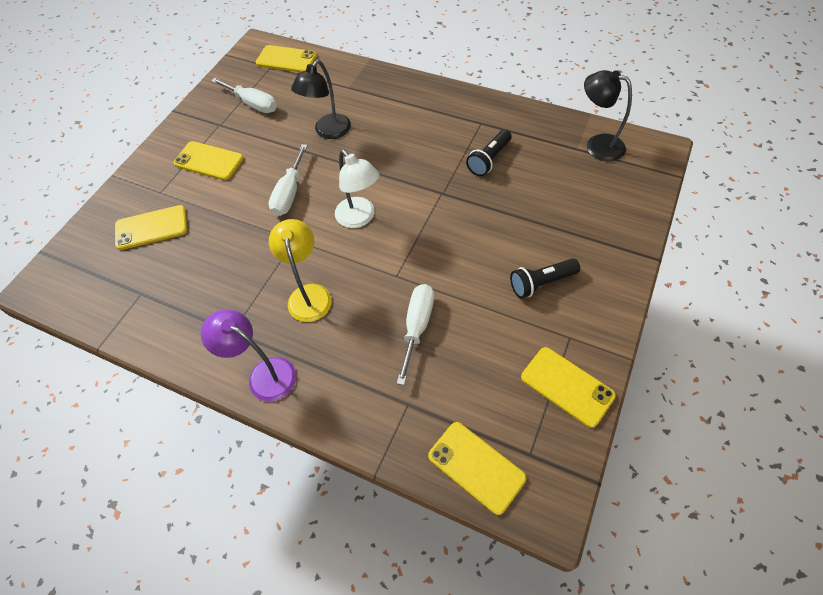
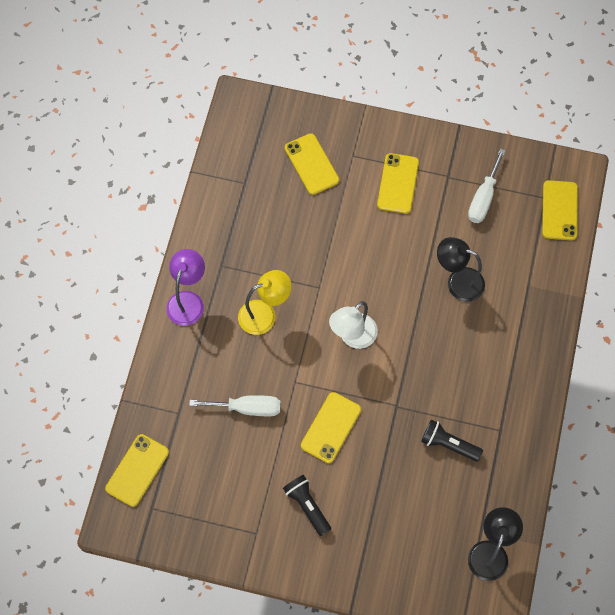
camera: 75 degrees right, 10 degrees up
(289, 193) = (371, 268): white screwdriver -> none
(567, 386) = (211, 533): yellow phone -> yellow phone (330, 427)

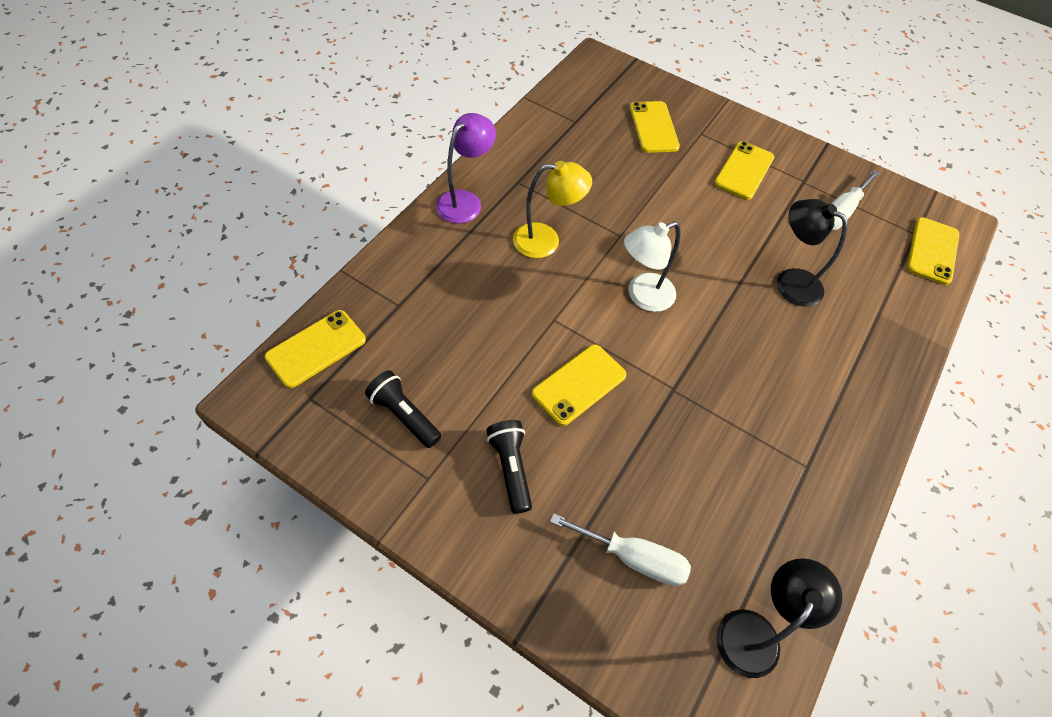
camera: 15 degrees right, 10 degrees down
(247, 408) = (483, 327): white screwdriver -> white screwdriver (633, 557)
(448, 444) = (730, 459): black flashlight -> black flashlight (404, 415)

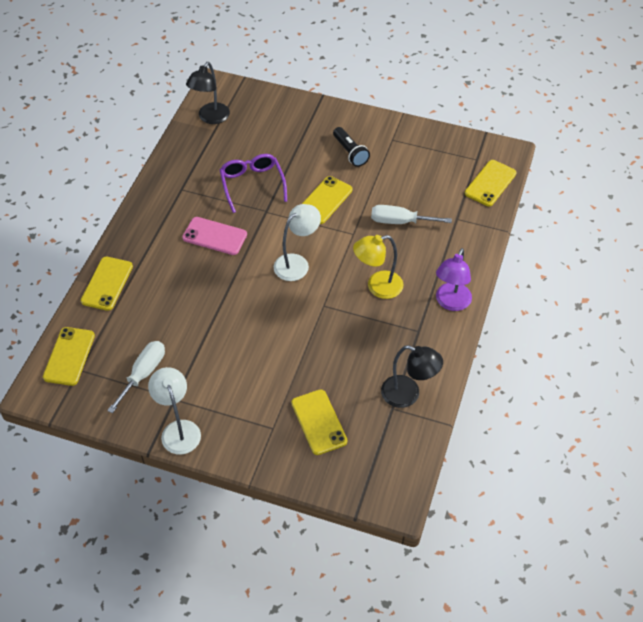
camera: 170 degrees right, 5 degrees down
(404, 415) = (419, 163): black flashlight -> none
(633, 557) = (275, 131): white screwdriver -> white screwdriver (400, 221)
(689, 445) = (252, 184): none -> purple glasses
(744, 170) = (229, 395): yellow phone -> yellow phone (107, 283)
(754, 365) = (215, 236): none -> pink phone
(790, 282) = (189, 300): black lamp -> black lamp (408, 394)
(798, 153) = (178, 429): none -> white lamp

